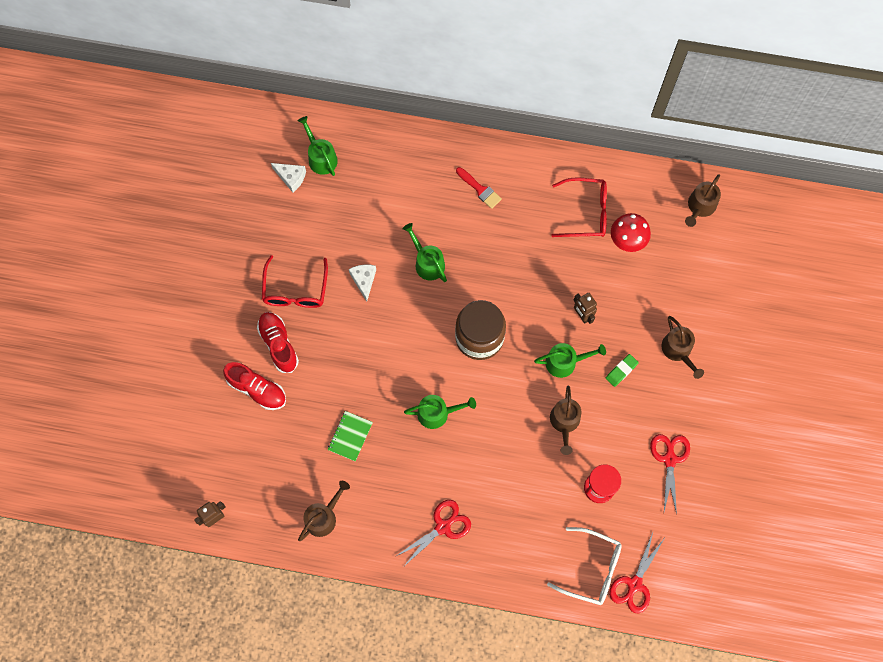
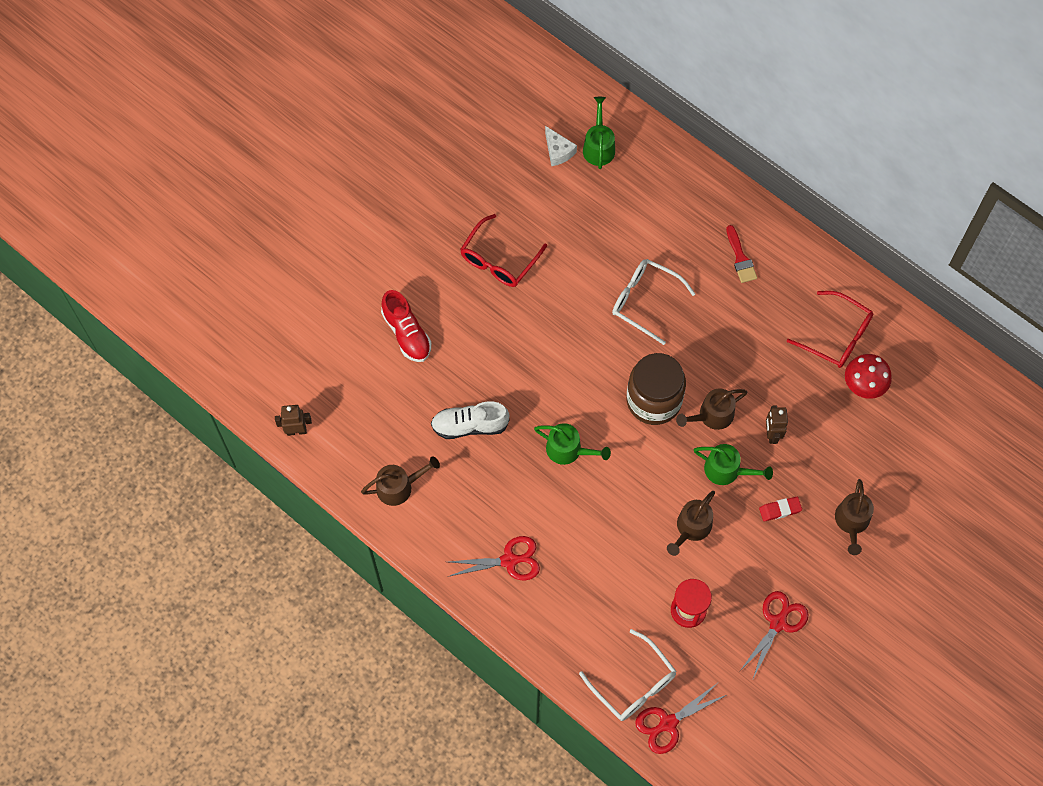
camera: 30 degrees right, 5 degrees down
(278, 344) = (452, 302): red shoe -> none
(350, 436) = (470, 425): green notebook -> white shoe
(364, 280) = (571, 285): white cheese -> none
(427, 262) = (644, 301): green watering can -> white glasses
(621, 371) = (780, 510): green eraser -> red eraser
(700, 206) = (961, 392): brown watering can -> brown watering can (712, 415)

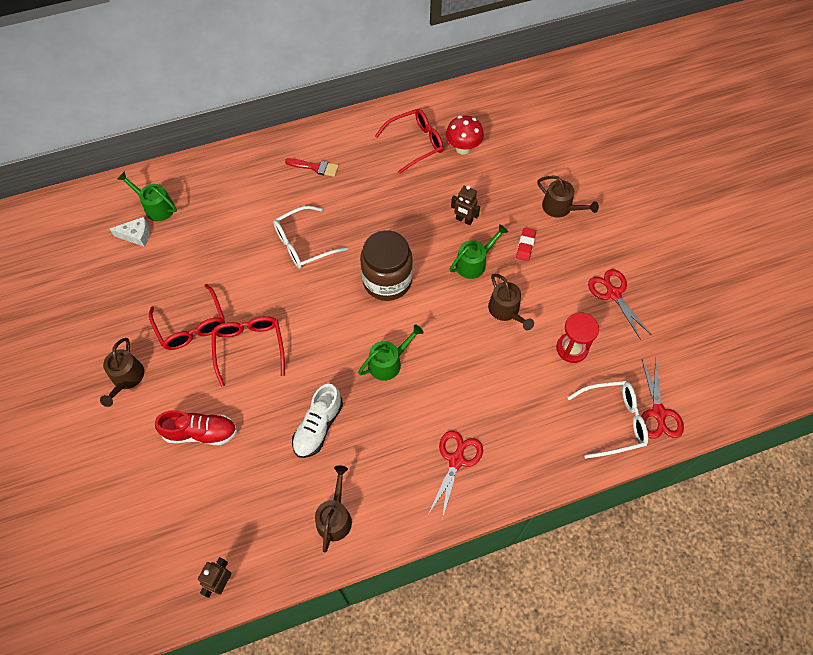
camera: 60 degrees left, 5 degrees down
(508, 322) = (249, 347): none -> red glasses
(712, 415) = (424, 249): brown watering can -> brown watering can (126, 378)

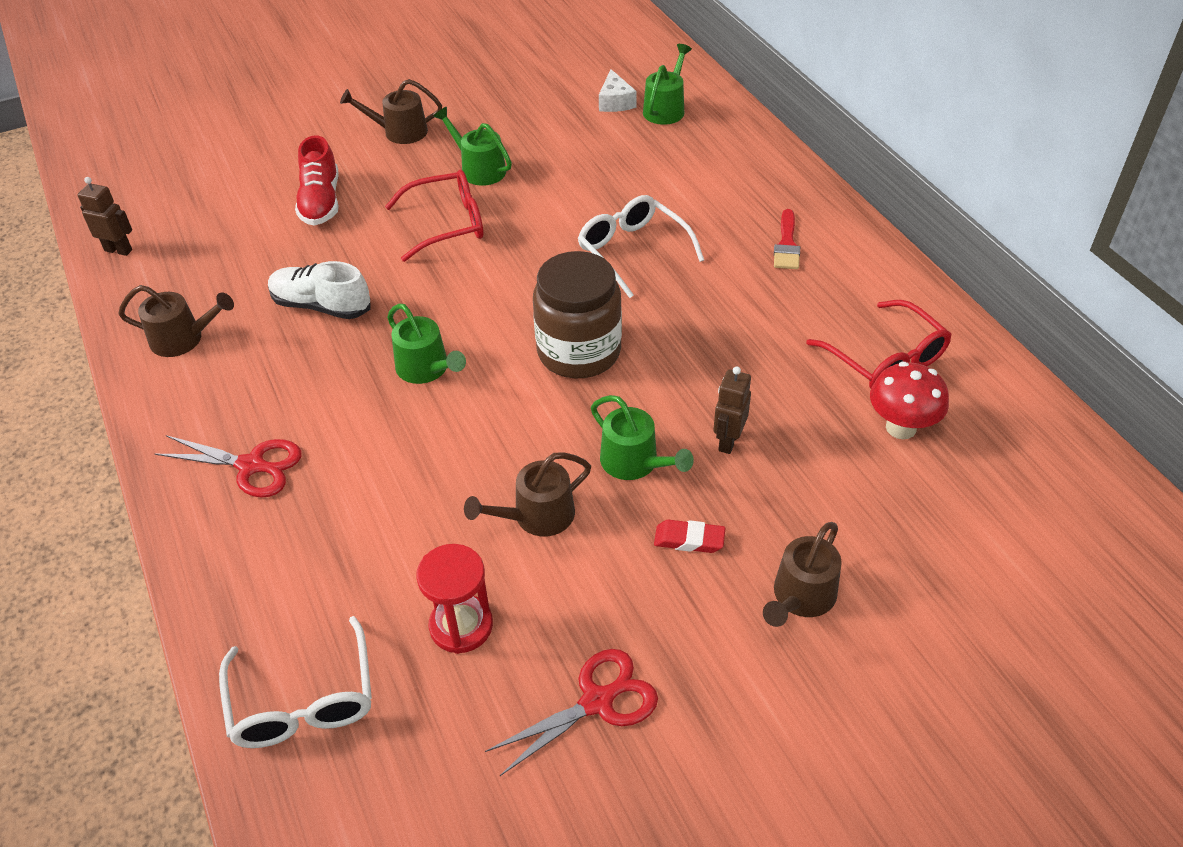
camera: 85 degrees right, 15 degrees down
(191, 326) = (479, 169): red glasses -> green watering can
(658, 413) = (314, 788): red scissors -> none

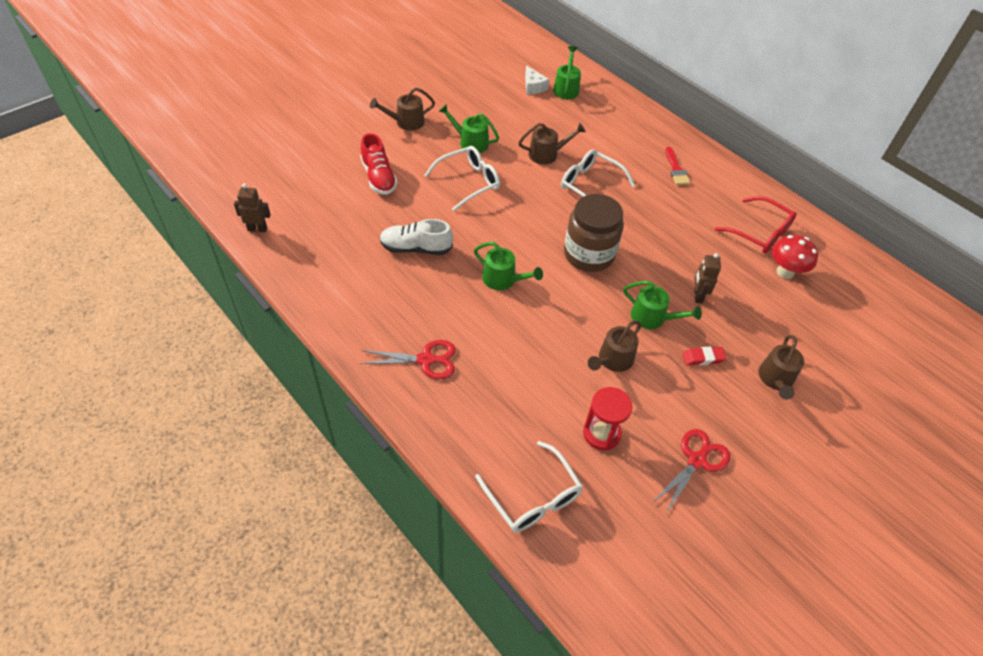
camera: 20 degrees left, 5 degrees up
(183, 339) = (336, 284): brown watering can -> brown watering can (547, 154)
(447, 224) = (468, 182): red glasses -> white glasses

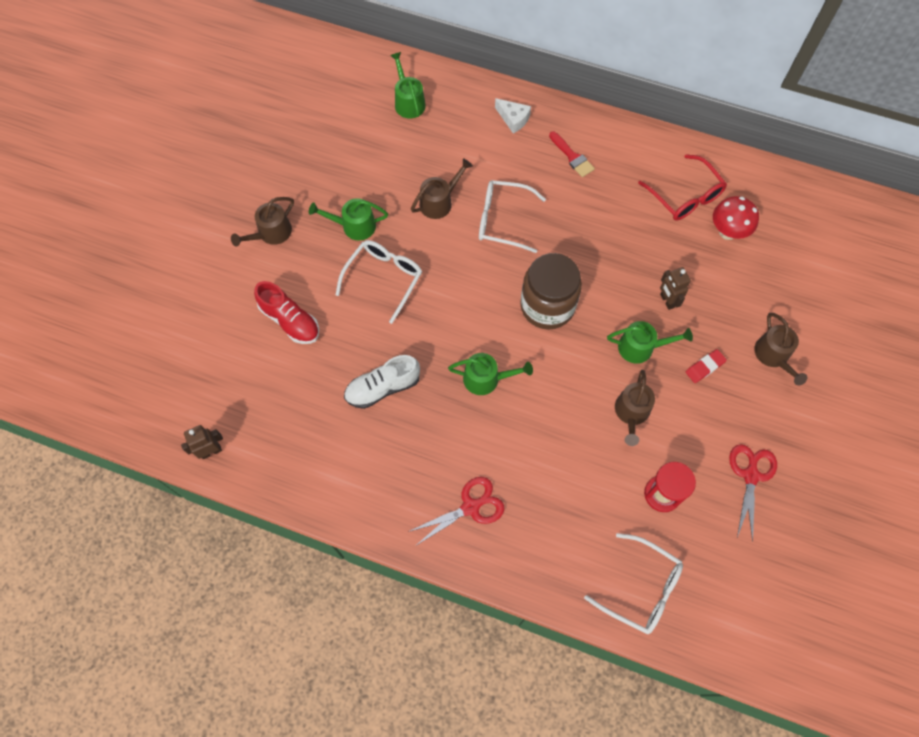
camera: 25 degrees left, 15 degrees up
(533, 87) = (373, 116): white cheese -> white cheese (513, 119)
(760, 233) = (685, 196): red glasses -> red glasses turned 45 degrees clockwise

